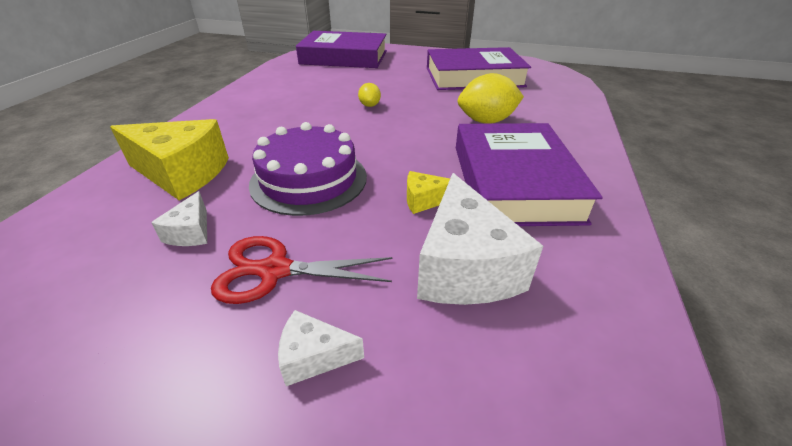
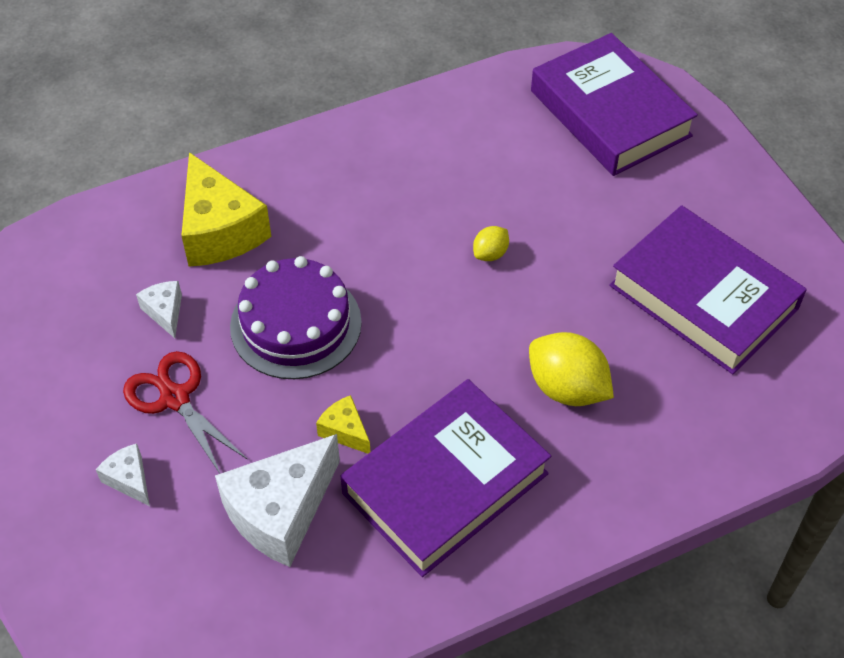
camera: 50 degrees right, 15 degrees up
(191, 232) = (165, 312): white cheese -> white cheese turned 105 degrees clockwise

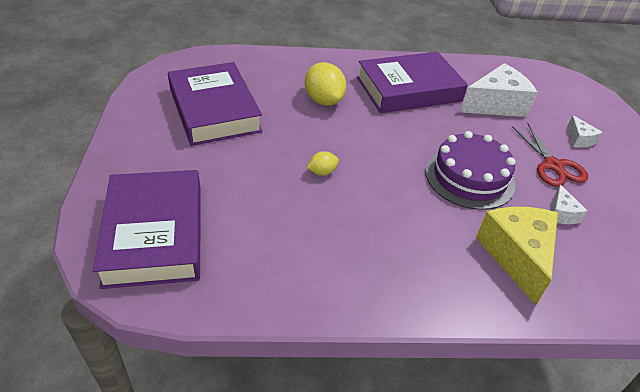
camera: 160 degrees left, 10 degrees down
(345, 431) = (453, 121): yellow cheese -> none

